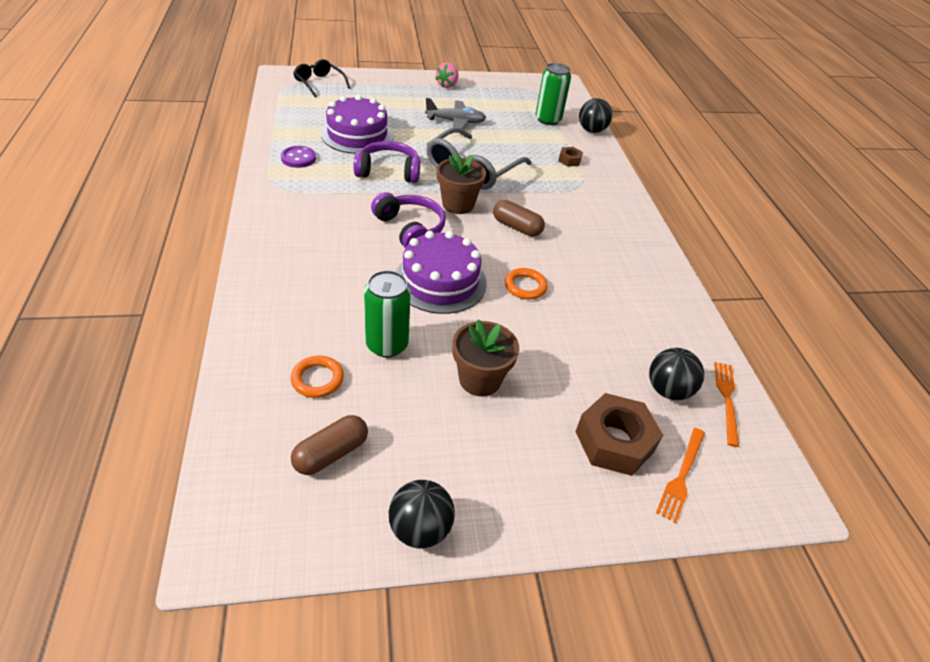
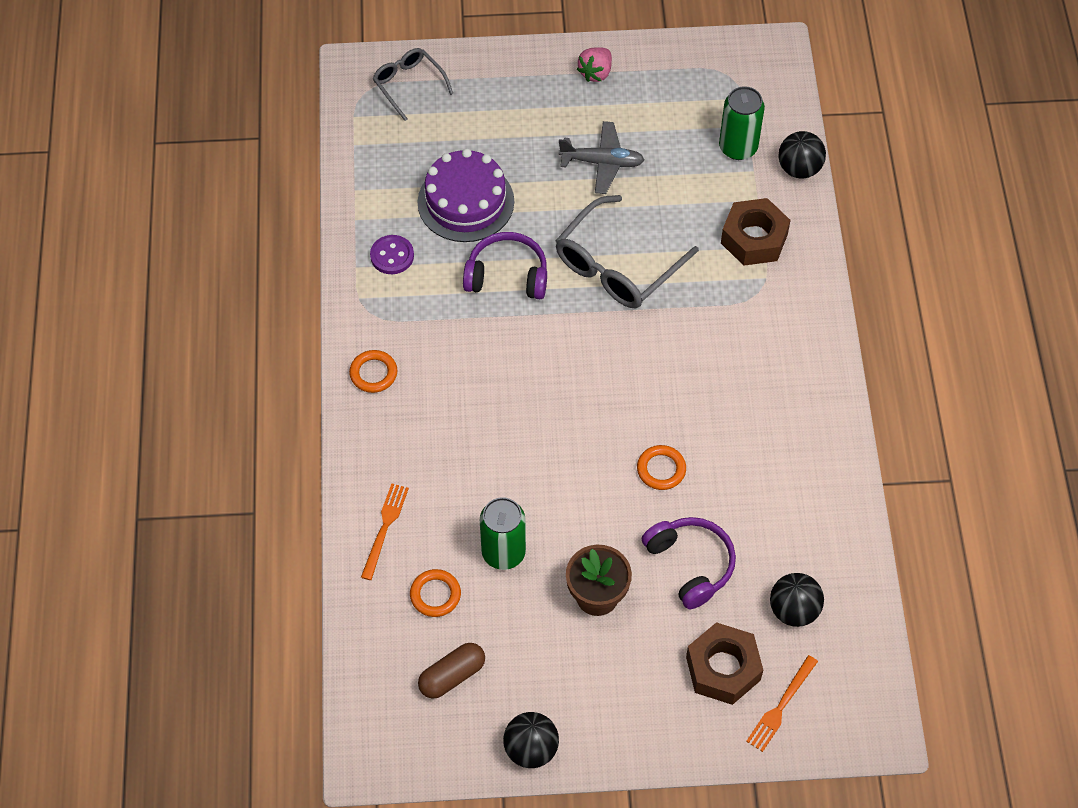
camera: 10 degrees right, 15 degrees up
(275, 221) = (373, 373): none -> orange ring
(319, 83) = (409, 85): black glasses -> grey glasses
(410, 229) = (532, 380): purple headphones -> purple headphones (690, 564)
(440, 281) = (564, 463): purple cake -> none
(458, 204) = (593, 334): brown flower pot -> none
(516, 227) = (663, 373): brown capsule -> none
(569, 160) = (754, 238): brown nut -> brown nut, size x2.04
(726, 399) = (855, 622): orange fork -> orange fork (385, 528)

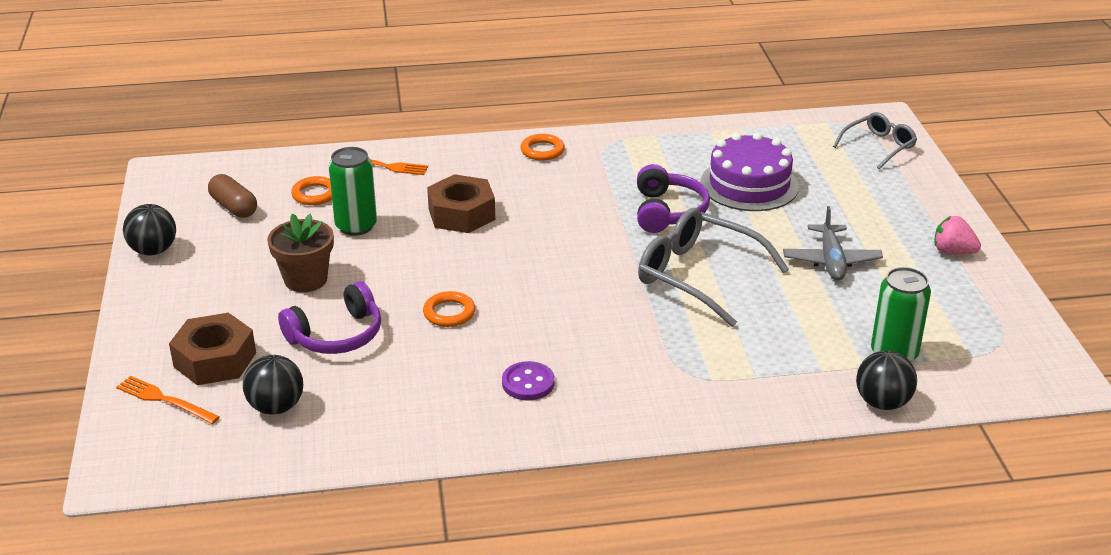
camera: 85 degrees right, 25 degrees down
(392, 256) = (673, 151): purple button -> purple button (528, 383)
(754, 238) = (765, 369): brown nut -> brown nut (461, 214)

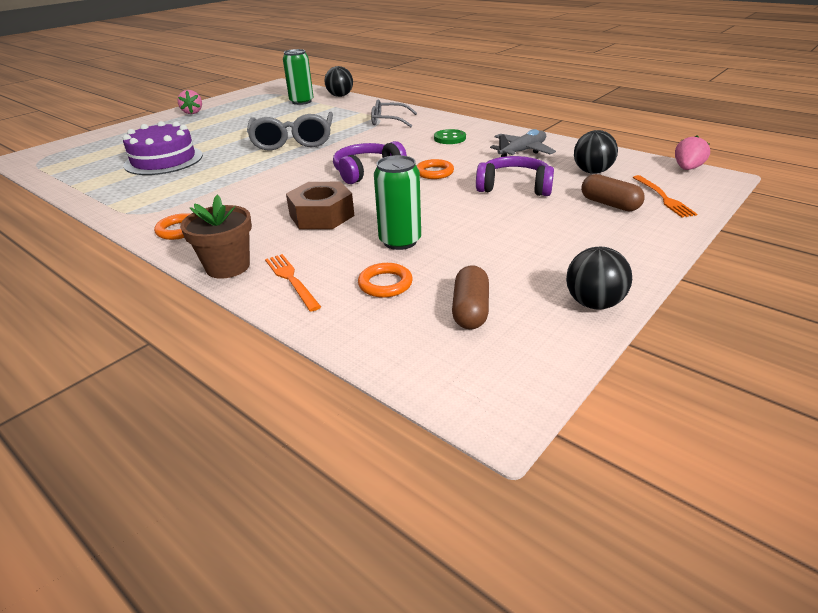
camera: 130 degrees left, 0 degrees up
(164, 477) = (687, 168): none -> pink strawberry
(215, 360) = (609, 204): brown nut -> brown capsule
(305, 279) = (490, 222): brown flower pot -> brown flower pot (228, 267)
(528, 383) = (450, 138): purple button -> green button
(668, 212) = (229, 166): purple headphones -> purple headphones (366, 171)
(831, 261) = (235, 126): grey plane -> grey plane (522, 151)
(878, 146) = (71, 149): grey glasses -> grey glasses (389, 121)

